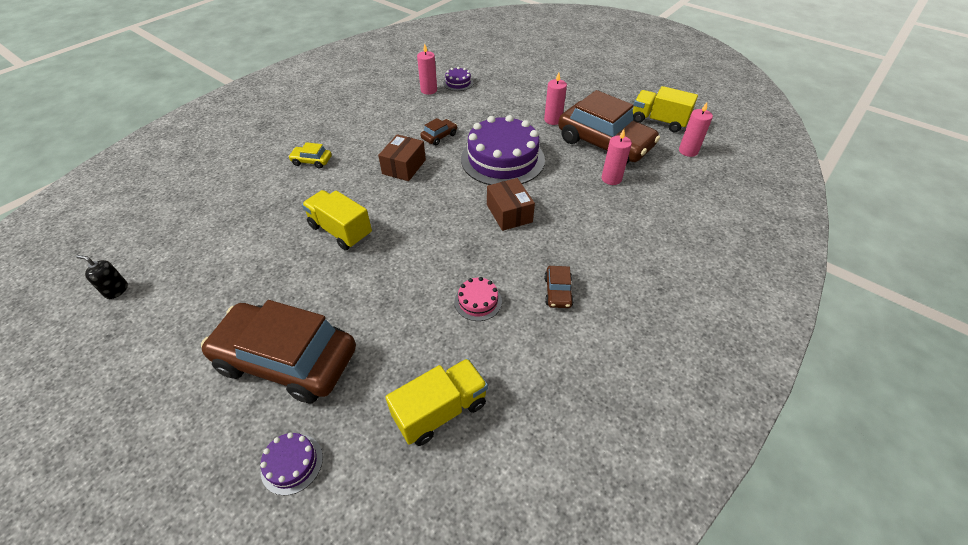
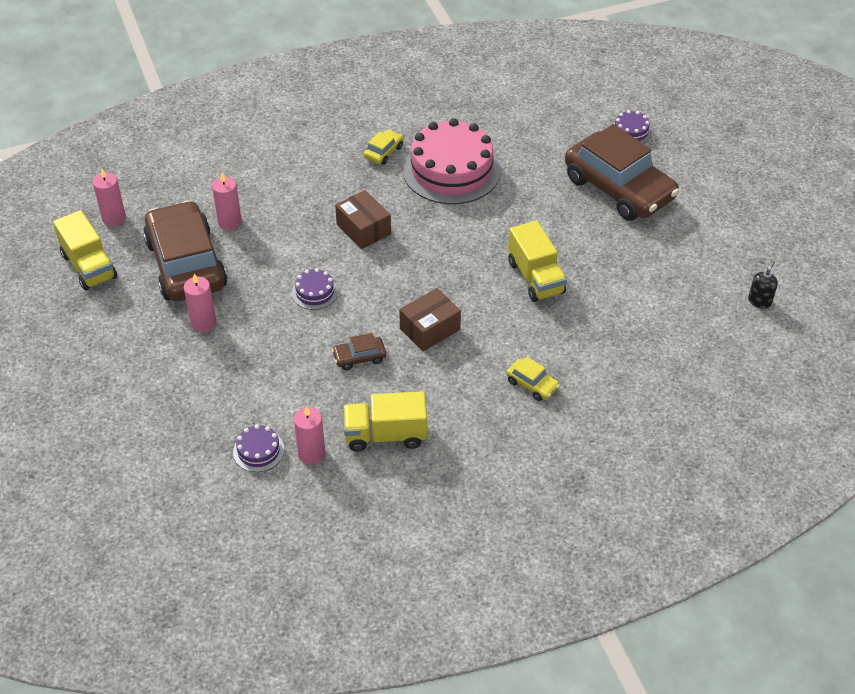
camera: 150 degrees left, 0 degrees up
(116, 290) = (759, 301): black soap dispenser -> black soap dispenser turned 105 degrees counterclockwise
(440, 410) = (524, 121): yellow truck -> yellow truck (385, 435)
(478, 301) = (451, 170): pink cake -> pink cake, size x2.31
(502, 159) = (315, 292): purple cake -> purple cake, size x0.43
(509, 213) = (363, 229): brown box -> brown box turned 45 degrees counterclockwise
(558, 291) = (383, 152): brown car -> yellow car

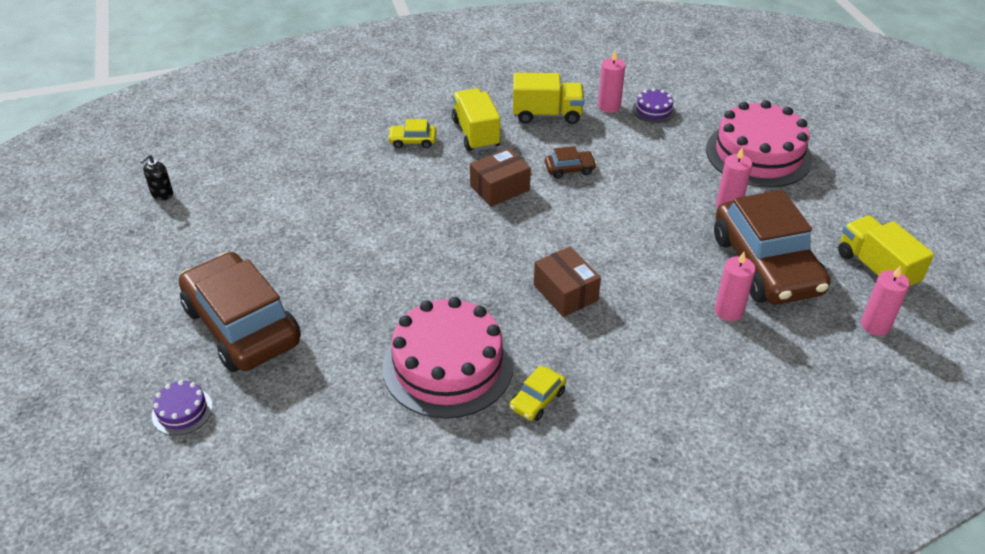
camera: 175 degrees left, 5 degrees down
(153, 391) = (758, 154): none -> pink cake
(315, 292) = (617, 228): purple cake -> none
(532, 384) = (413, 141): yellow car -> yellow car turned 45 degrees counterclockwise
(536, 277) = (380, 229): yellow truck -> yellow truck (475, 133)

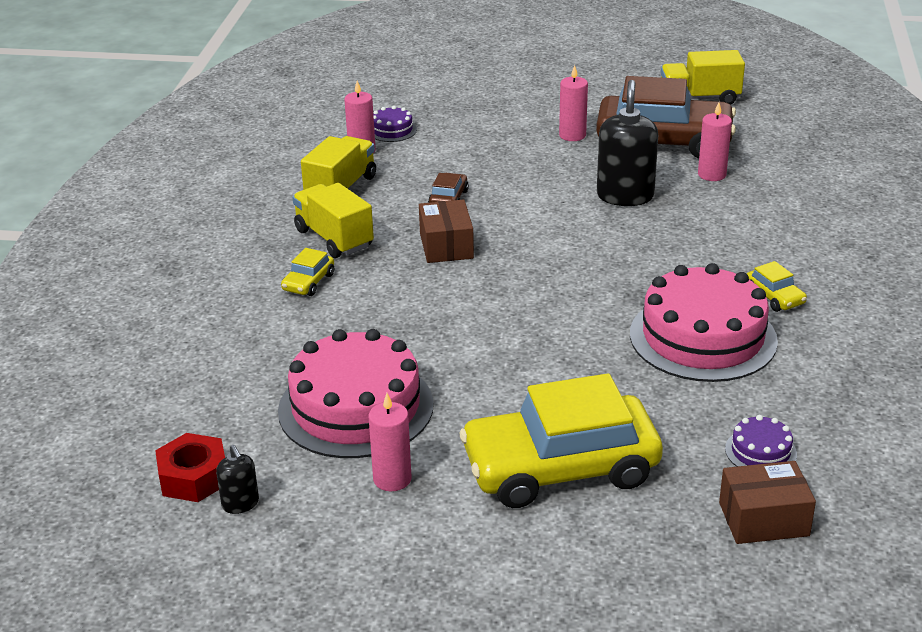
camera: 65 degrees left, 10 degrees down
(182, 168) = (194, 477): none -> red nut
(182, 411) = (682, 536): purple cake -> purple cake (760, 451)
(242, 325) = (560, 468): brown car -> yellow car
(475, 133) = (334, 238): yellow truck -> yellow truck turned 45 degrees clockwise
(565, 292) = (637, 247): brown box -> brown box (763, 519)
(646, 264) = (625, 196): none -> black soap dispenser
(758, 154) = (509, 101): pink cake -> pink cake (356, 407)
(875, 325) = (764, 119): pink candle -> pink candle (392, 479)

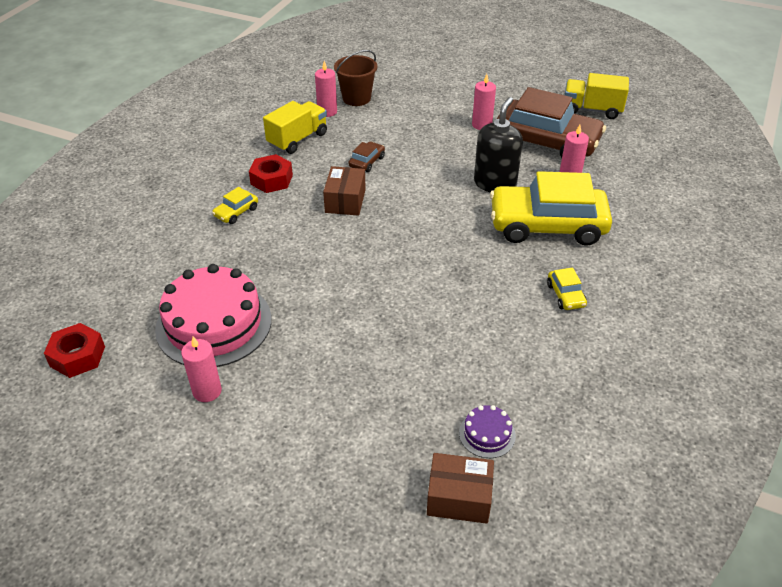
camera: 15 degrees right, 10 degrees up
(240, 504) = (96, 386): black soap dispenser -> none
(334, 238) = (271, 180): yellow truck -> red nut
(392, 130) = (356, 98): purple cake -> brown bucket
(560, 468) = (329, 411): yellow car -> yellow car (547, 225)
(703, 337) = (493, 319): pink cake -> none

